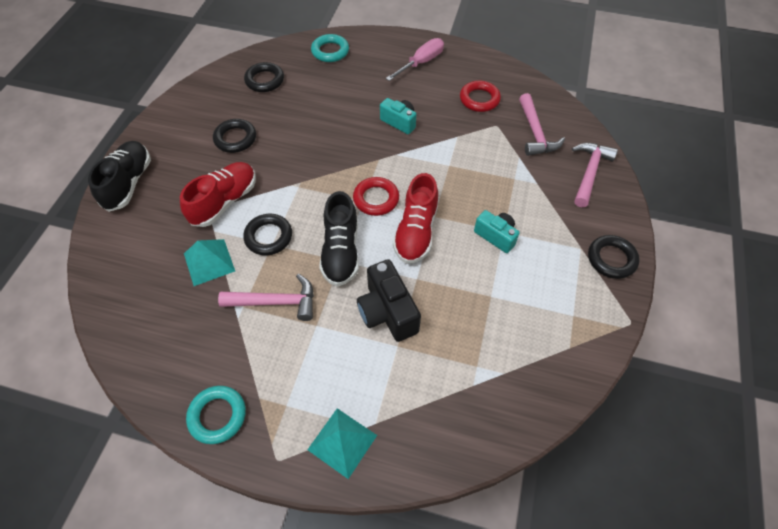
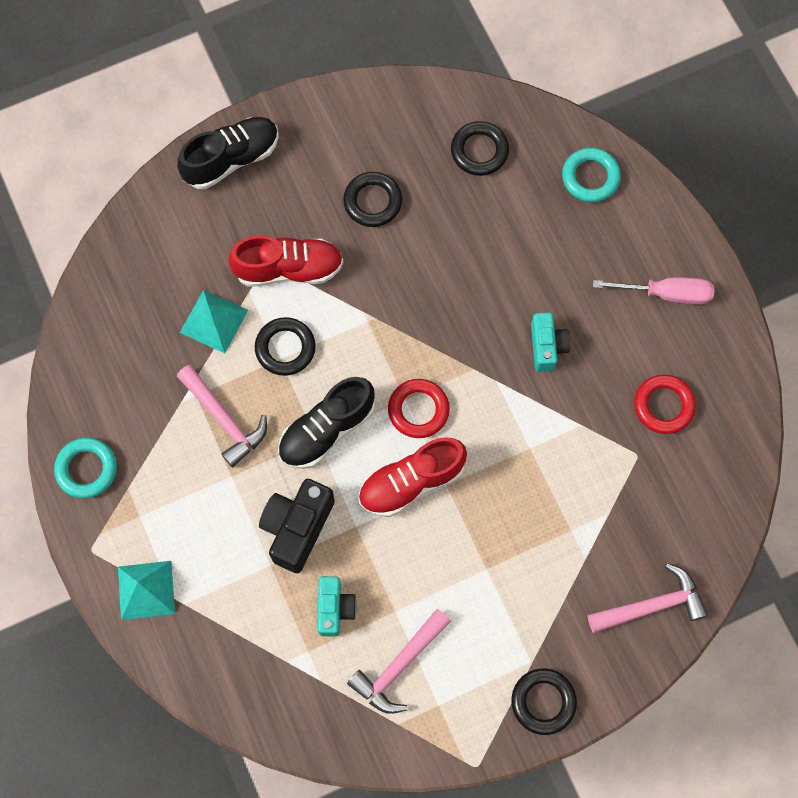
camera: 50 degrees right, 15 degrees up
(496, 236) = (473, 565): turquoise camera -> turquoise camera (334, 608)
(535, 133) = (663, 506): pink hammer -> pink hammer (399, 666)

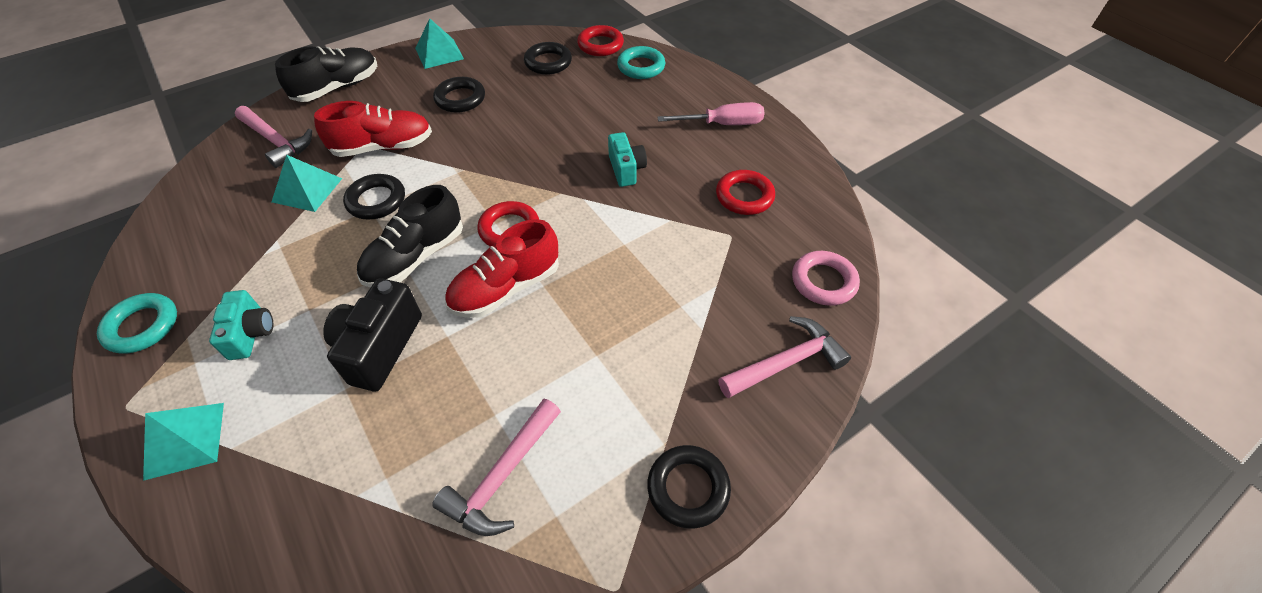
camera: 10 degrees left, 20 degrees down
(224, 419) = (307, 263): pink hammer -> pink hammer (276, 142)
(334, 608) = (421, 423): turquoise camera -> turquoise camera (251, 334)
(348, 112) = (439, 53): none -> turquoise pyramid
(547, 127) = (600, 45): none -> red ring
(712, 526) = (823, 281): none -> pink ring

